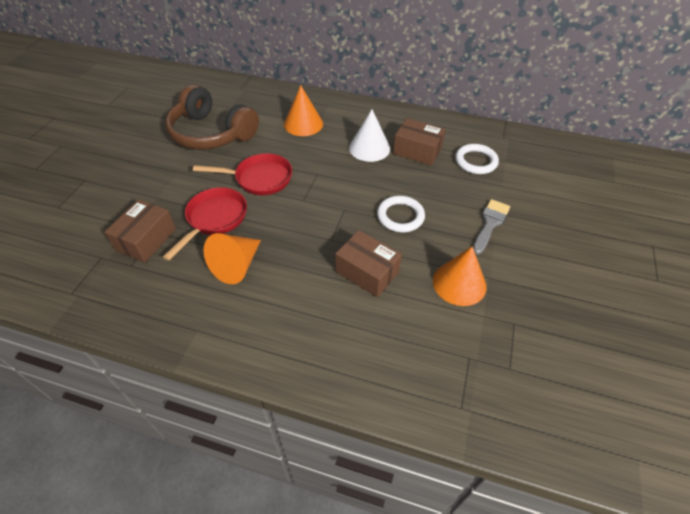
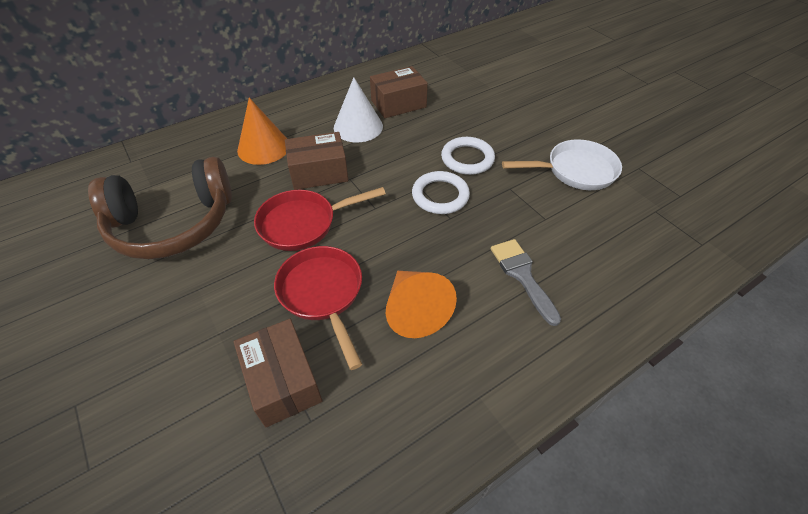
camera: 50 degrees left, 0 degrees up
(259, 179) = (303, 223): red pan -> red pan turned 150 degrees counterclockwise
(367, 272) = (514, 217): brown box -> brown box (319, 172)
(459, 283) = (575, 171): orange cone -> white pan
(476, 161) = (449, 83): white ring -> white ring (440, 195)
(490, 224) = (526, 118): grey brush -> grey brush (522, 276)

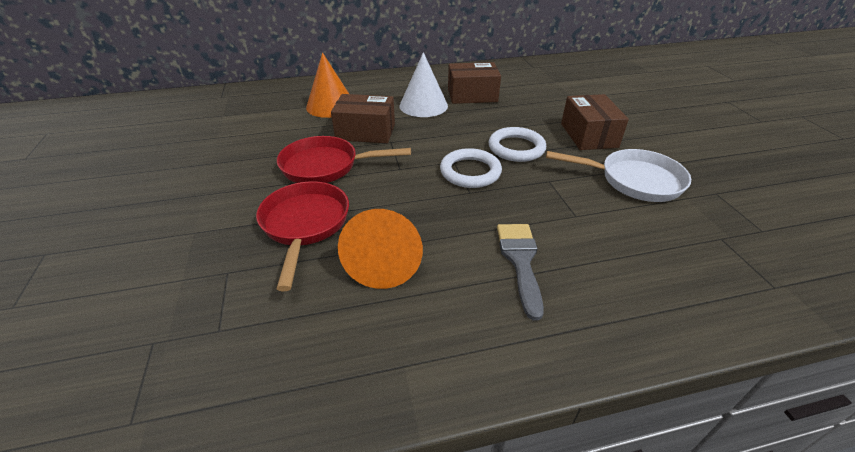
camera: 20 degrees right, 10 degrees down
(173, 224) = (220, 144): brown headphones -> none
(282, 381) = (218, 287): brown box -> brown box (588, 135)

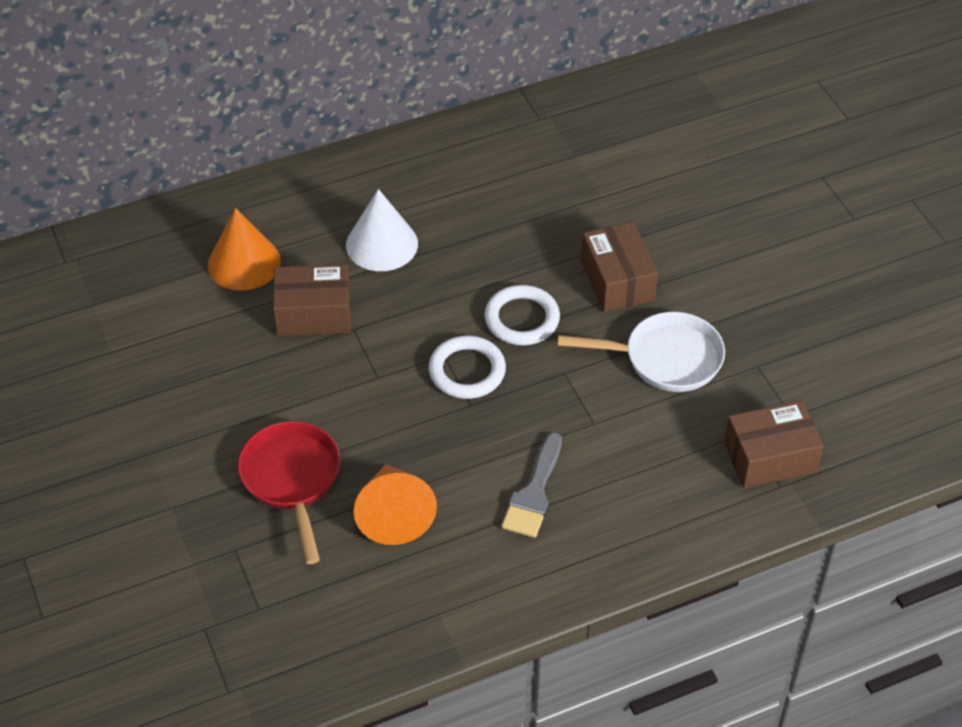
camera: 10 degrees left, 10 degrees up
(326, 166) = (282, 386): red pan -> none
(472, 95) = (450, 209): brown box -> brown box (769, 457)
(520, 261) = (534, 492): grey brush -> grey brush turned 150 degrees counterclockwise

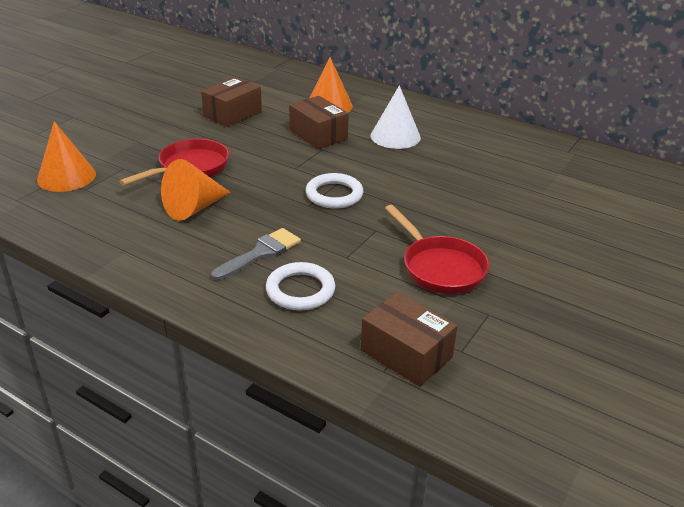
camera: 55 degrees right, 15 degrees down
(209, 619) = (66, 177): none -> orange cone
(522, 319) = (400, 199): white ring -> white ring (300, 290)
(534, 492) = (260, 253): grey brush -> grey brush turned 150 degrees clockwise
(617, 280) = (481, 223): brown box -> brown box (232, 114)
(665, 359) = (440, 267): white pan -> red pan

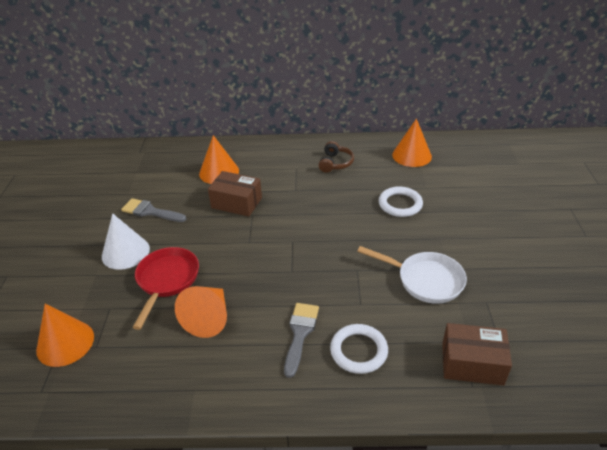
camera: 30 degrees left, 5 degrees up
(232, 114) = (150, 211): brown box -> grey brush
(334, 194) = (300, 253): white ring -> white ring (400, 204)
(395, 136) = (292, 180): white cone -> white cone (125, 252)
(440, 267) = (425, 280): red pan -> white pan
(459, 138) = (335, 163): none -> brown headphones
(559, 160) = (411, 155): none -> orange cone

